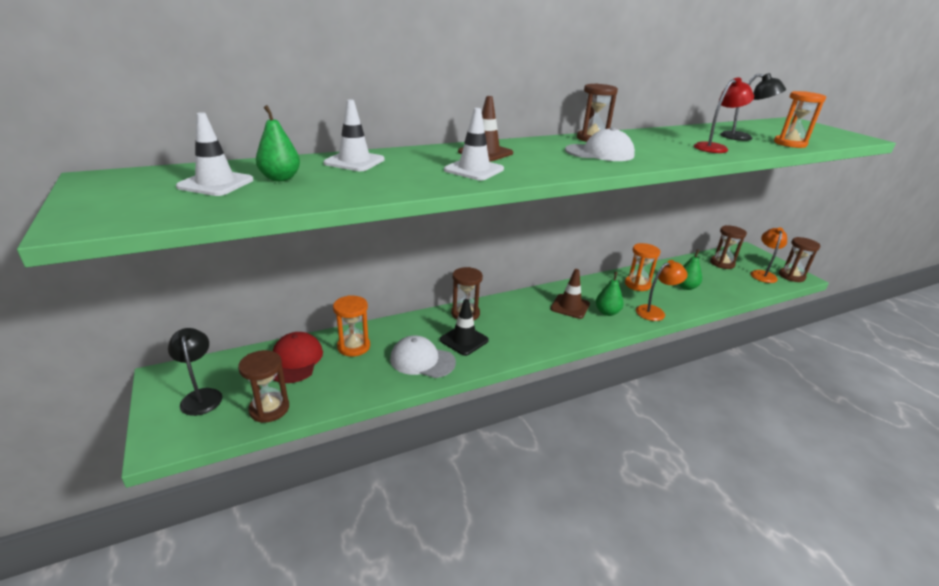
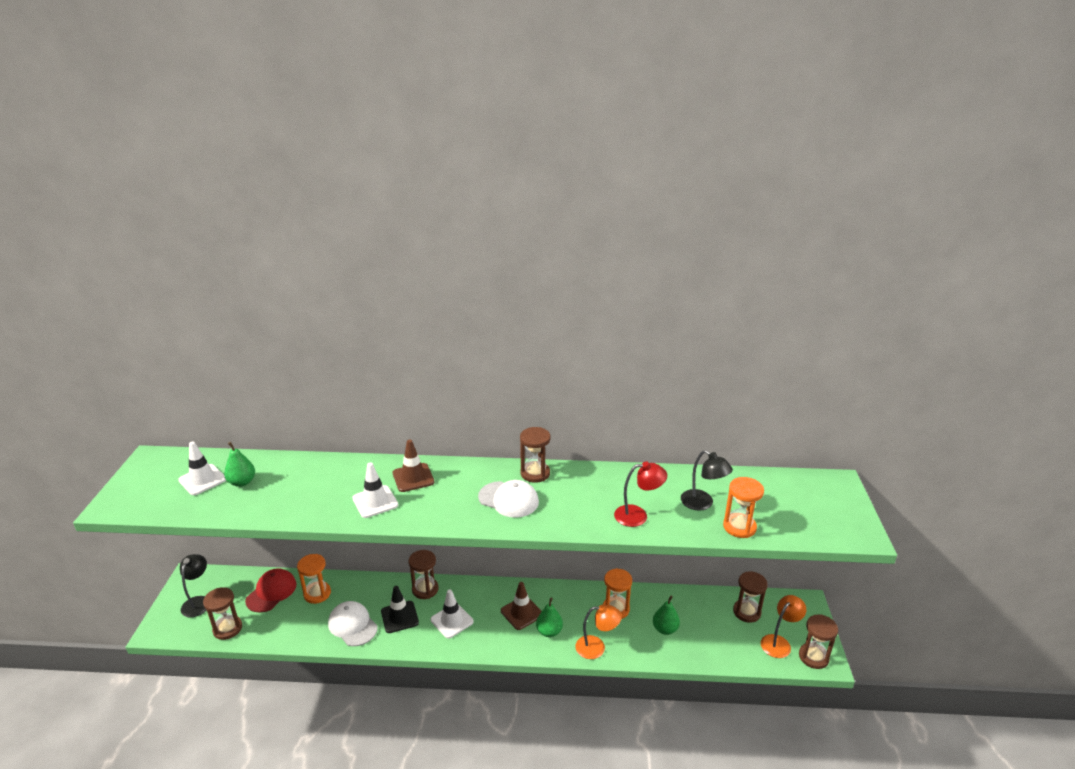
camera: 30 degrees right, 0 degrees up
(354, 161) = (306, 470): white traffic cone -> white traffic cone (452, 621)

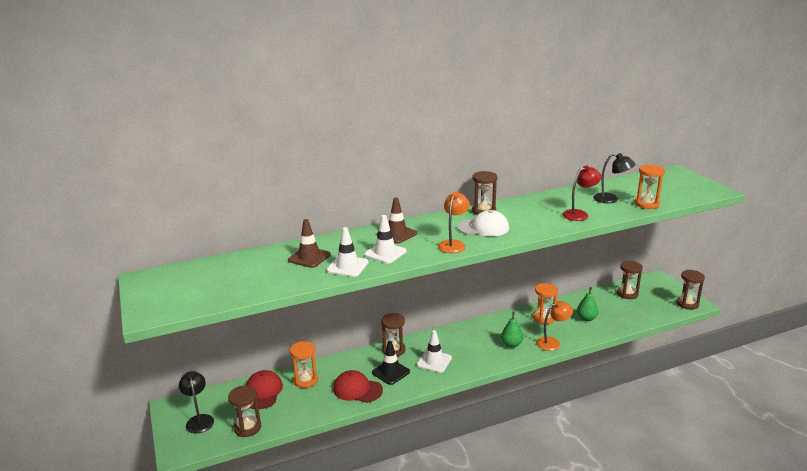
camera: 25 degrees left, 5 degrees down
(202, 480) = (215, 278): white traffic cone -> white traffic cone (347, 266)
(242, 482) = (255, 270): green pear -> none
(352, 625) = (357, 389): white cap -> red cap
(521, 613) = (481, 340): brown traffic cone -> brown traffic cone (309, 257)
(779, 642) = (661, 303): orange lamp -> orange lamp (453, 244)

